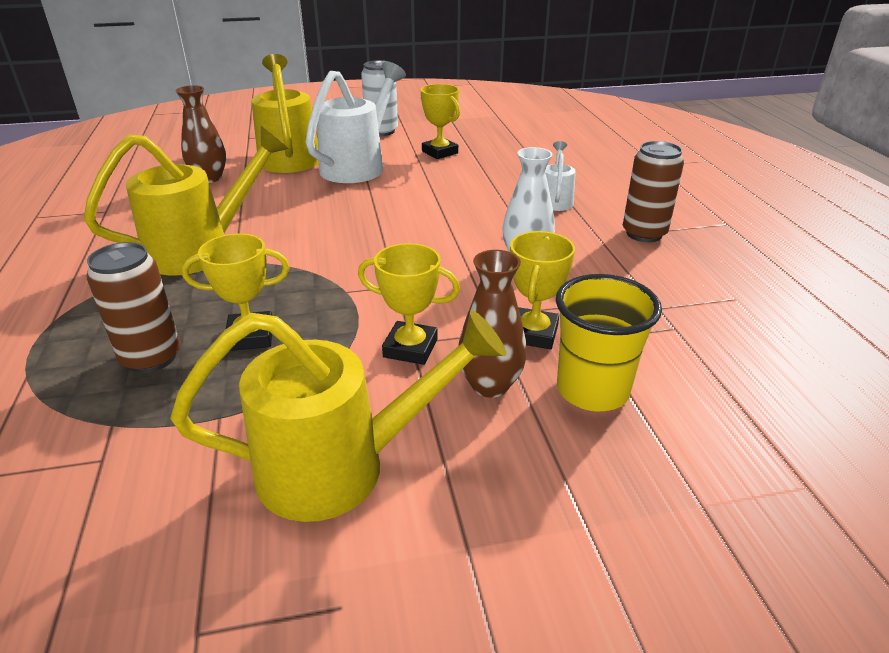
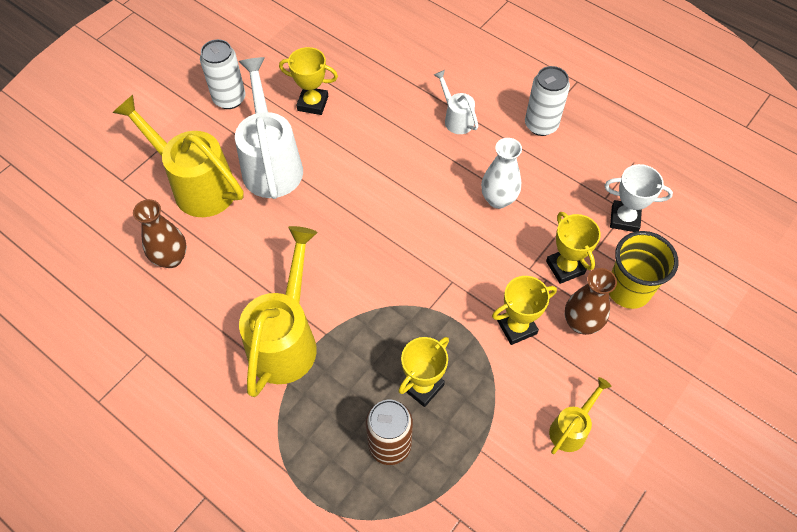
camera: 40 degrees left, 25 degrees up
(341, 467) = (571, 428): yellow watering can -> yellow watering can, size x0.50
(644, 234) = (541, 125): brown can -> white can
(664, 333) = (624, 219): none -> white trophy

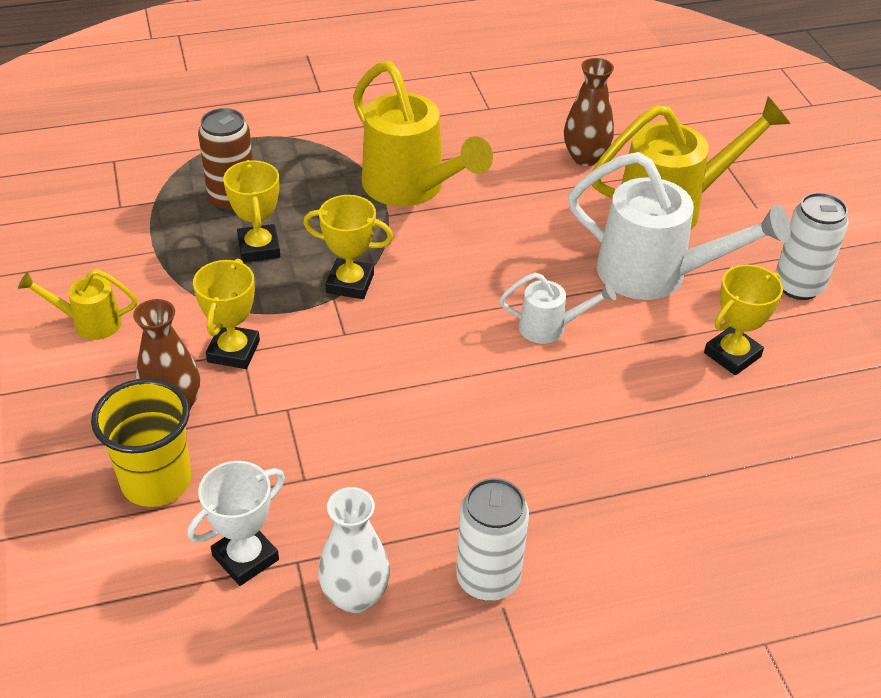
camera: 125 degrees right, 15 degrees down
(456, 119) = (584, 485): white watering can -> white watering can (550, 328)
(498, 199) = (409, 443): white vase -> white vase (355, 596)
(565, 267) = (251, 442): yellow trophy -> yellow trophy (350, 283)
(571, 428) = (89, 323): yellow watering can -> yellow watering can turned 105 degrees clockwise

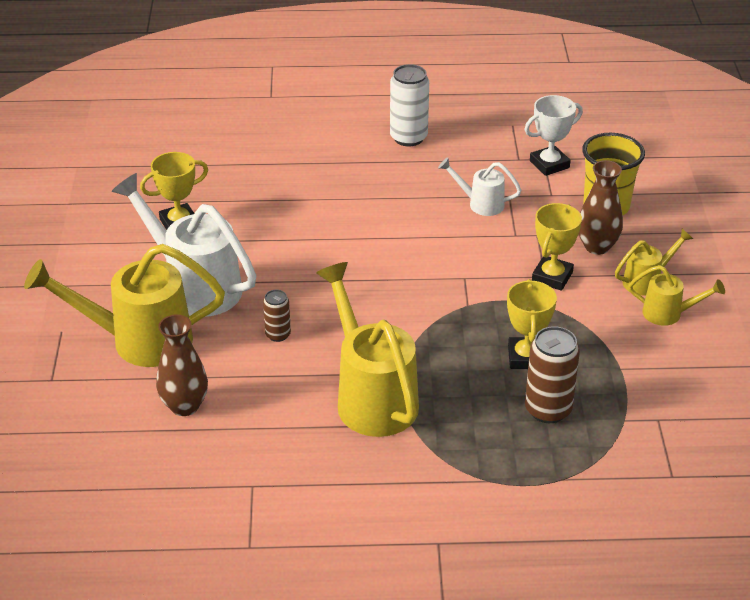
camera: 165 degrees left, 5 degrees down
(111, 364) = (646, 281): none -> yellow watering can
(350, 283) = (451, 315): yellow trophy -> none
(355, 596) = (487, 141): white vase -> none
(533, 234) = (278, 335): none -> brown can
(550, 328) = (303, 259): white watering can -> white watering can (480, 204)
(798, 286) = (87, 261): white can -> none

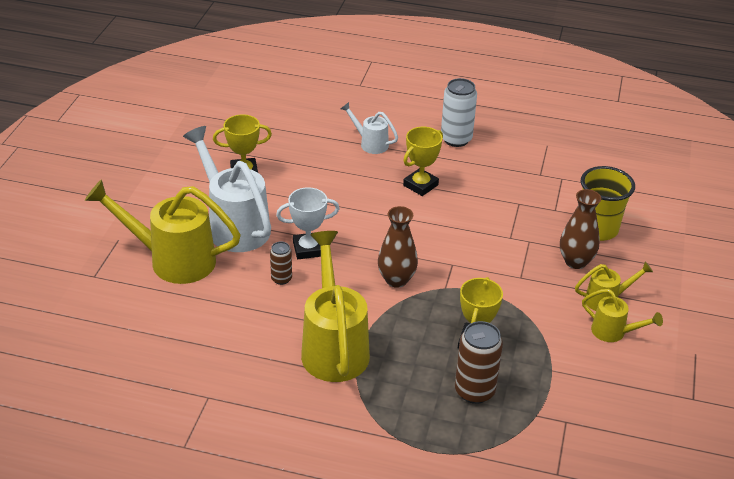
camera: 15 degrees right, 0 degrees up
(184, 406) = (184, 320): brown vase -> brown vase (396, 280)
(480, 204) = (492, 205): white watering can -> white watering can (370, 143)
(549, 164) = (564, 184): white trophy -> white trophy (308, 249)
(552, 277) = (526, 279): yellow trophy -> yellow trophy (420, 185)

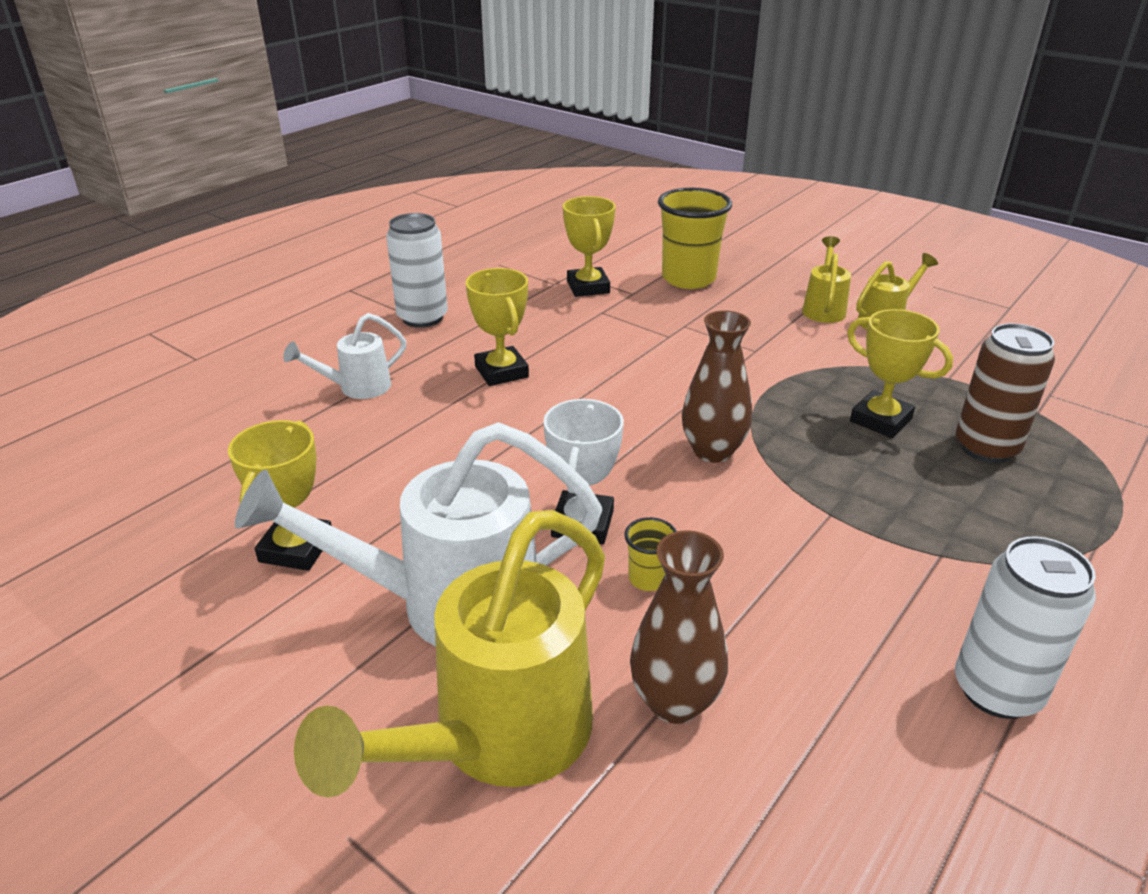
camera: 65 degrees left, 5 degrees down
(267, 401) = (996, 690): none -> white can
(281, 279) = (648, 579): brown can -> yellow cup
(333, 347) = (858, 561): yellow watering can -> none
(547, 189) = (588, 287): none -> yellow trophy
(575, 261) = (742, 307): brown vase -> brown vase (674, 702)

